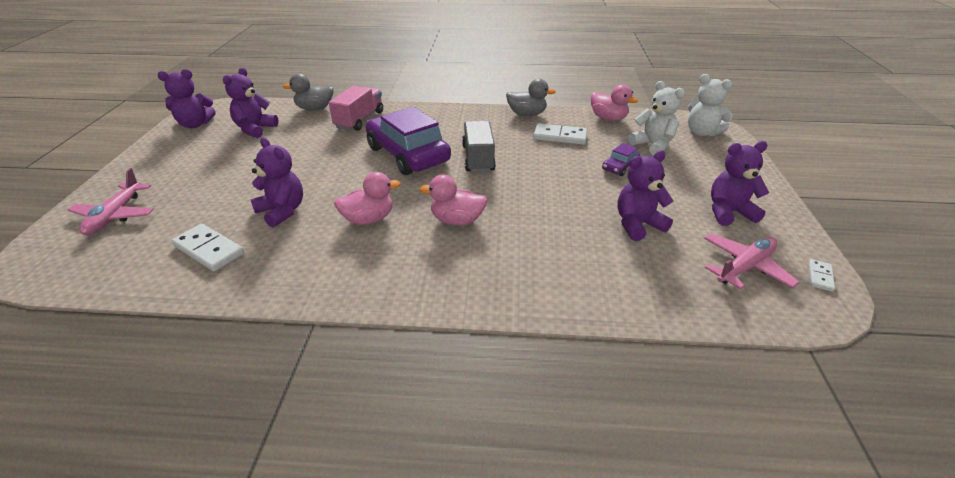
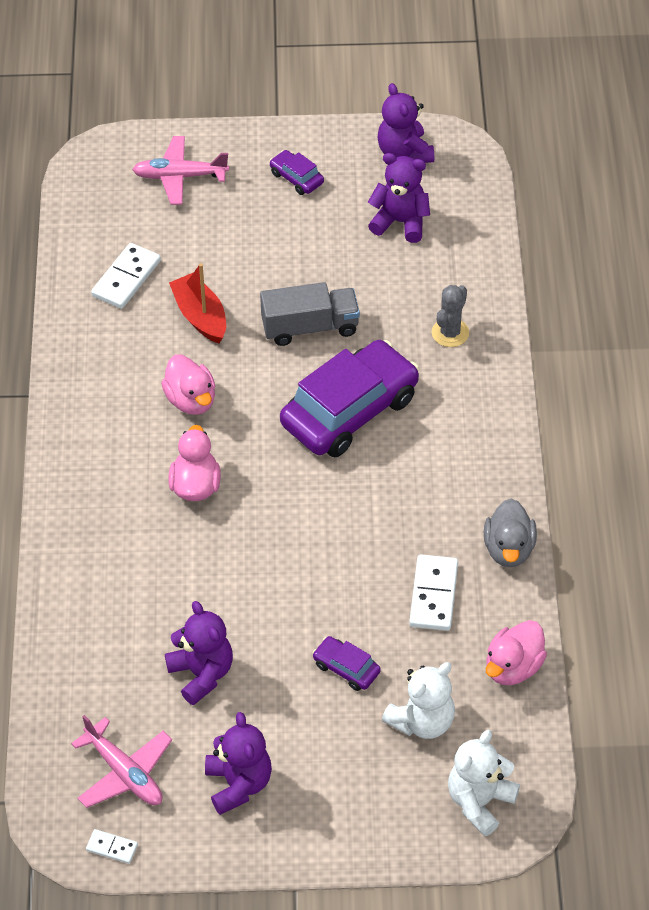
camera: 85 degrees right, 15 degrees up
(176, 163) = (296, 178): none -> purple car
(282, 211) = (200, 316): purple teddy bear -> red boat
(314, 109) = (480, 269): grey duck -> none
(359, 120) = (450, 333): pink truck -> grey cactus
(478, 158) = (349, 494): grey truck -> grey truck (310, 327)

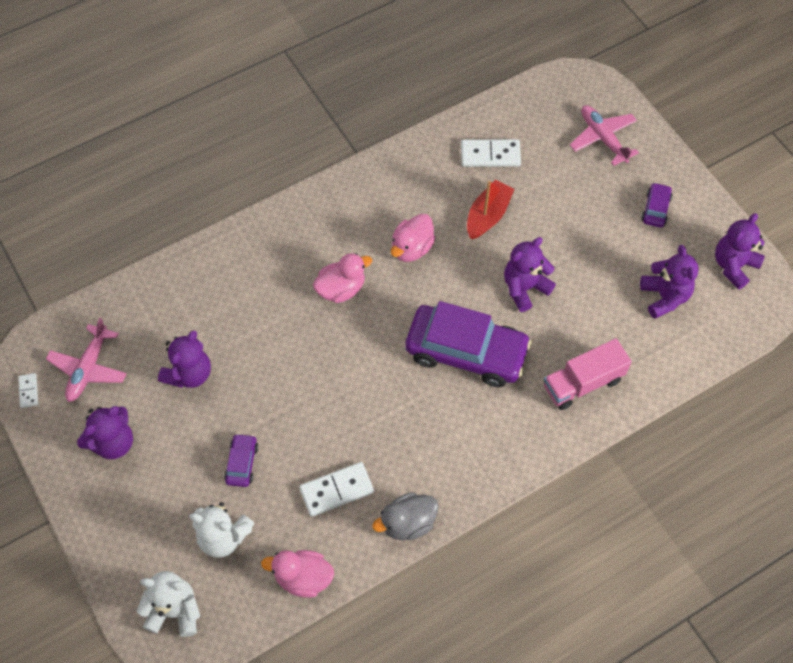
camera: 60 degrees right, 10 degrees up
(310, 327) = (524, 288): grey truck -> purple teddy bear
(450, 333) = (583, 383): grey cactus -> pink truck

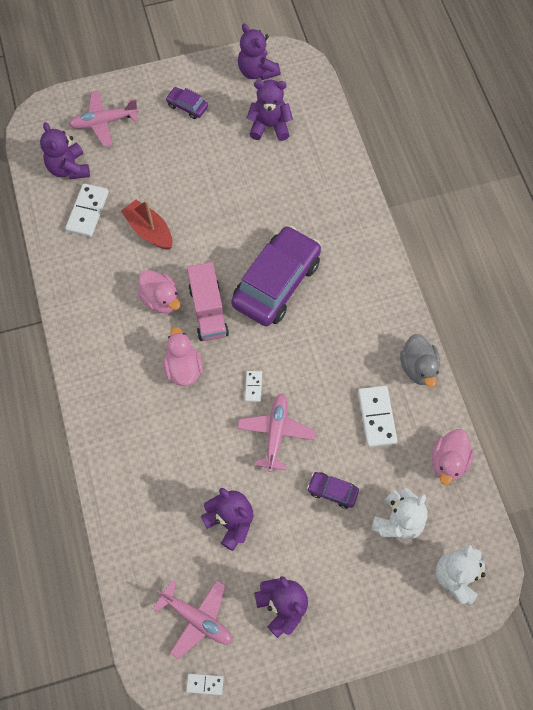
camera: 75 degrees left, 5 degrees up
(293, 393) = (276, 433): none -> pink plane
(338, 359) = (253, 386): none -> white domino
(524, 288) = (230, 222): purple teddy bear -> purple teddy bear (69, 168)
(583, 383) = (329, 205): pink truck -> pink truck (208, 310)

